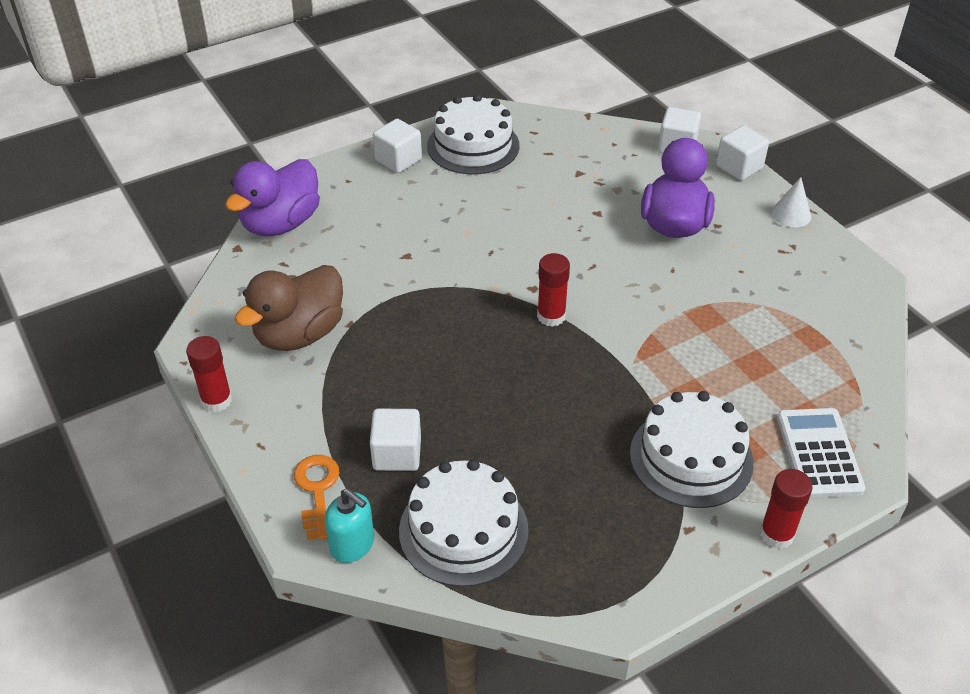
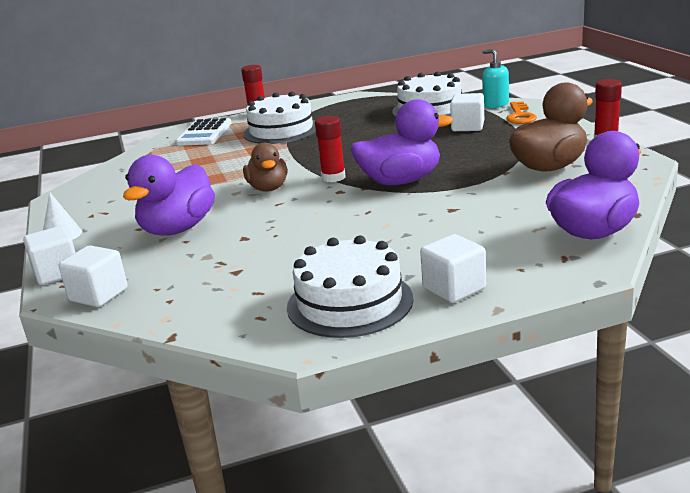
camera: 165 degrees left, 20 degrees down
(468, 306) = (400, 181): none -> purple duck
(620, 294) = (268, 188): none -> brown duck

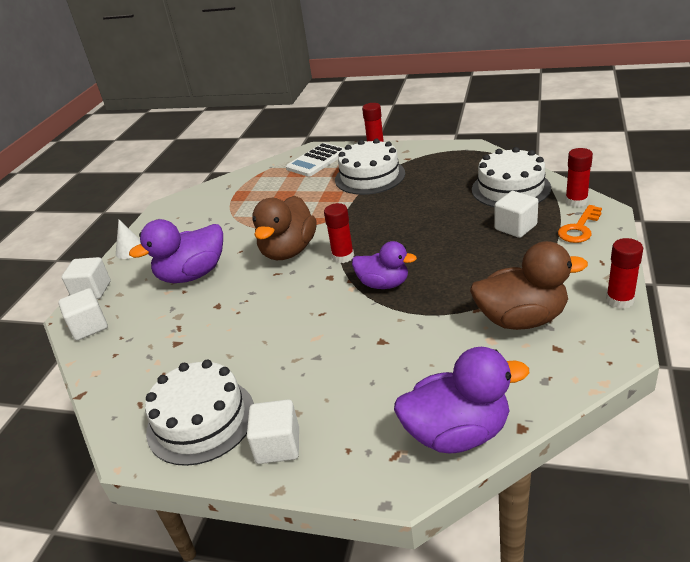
camera: 35 degrees right, 10 degrees up
(268, 188) = (288, 251): brown duck -> brown duck, size x1.52
(400, 181) = (383, 284): purple duck -> purple duck, size x0.66
(495, 104) = (576, 201): turquoise soap dispenser -> red glue stick

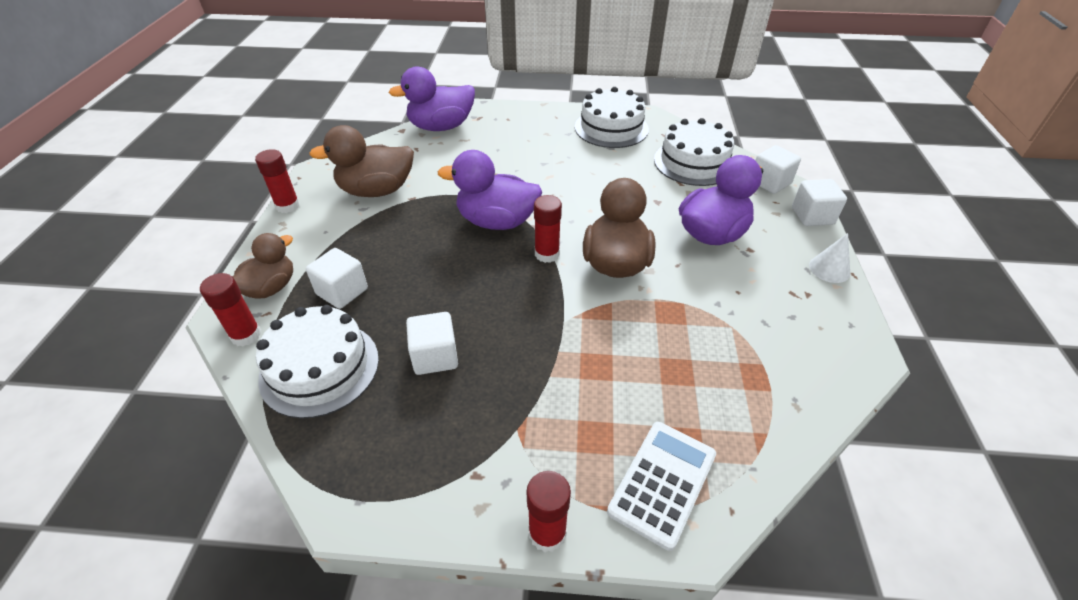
camera: 165 degrees right, 10 degrees up
(278, 446) = (552, 119): white cube -> white cube (435, 356)
(370, 176) = (542, 416): white cake -> white cake (693, 162)
(383, 284) = (497, 221): purple duck -> purple duck, size x1.52
(579, 228) = (271, 288): orange key -> brown duck

